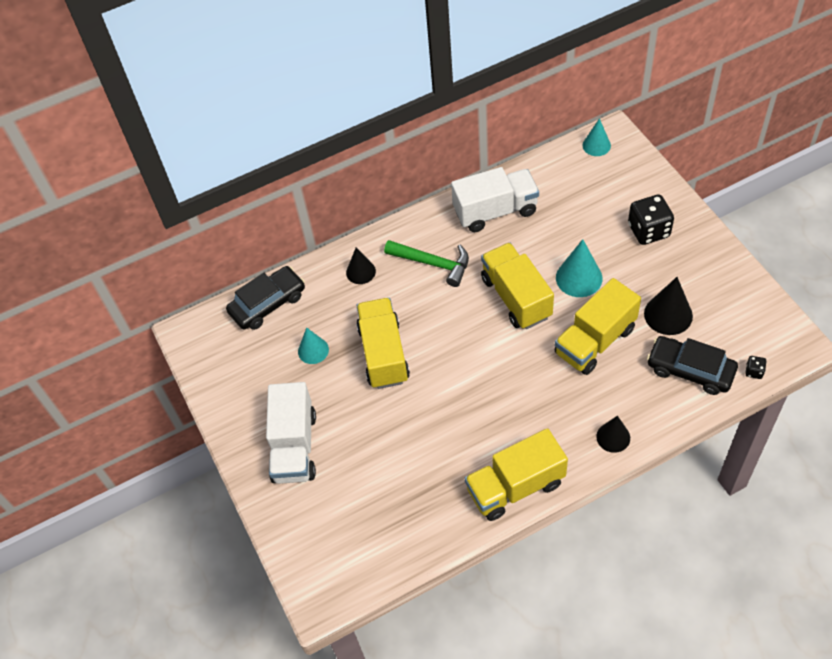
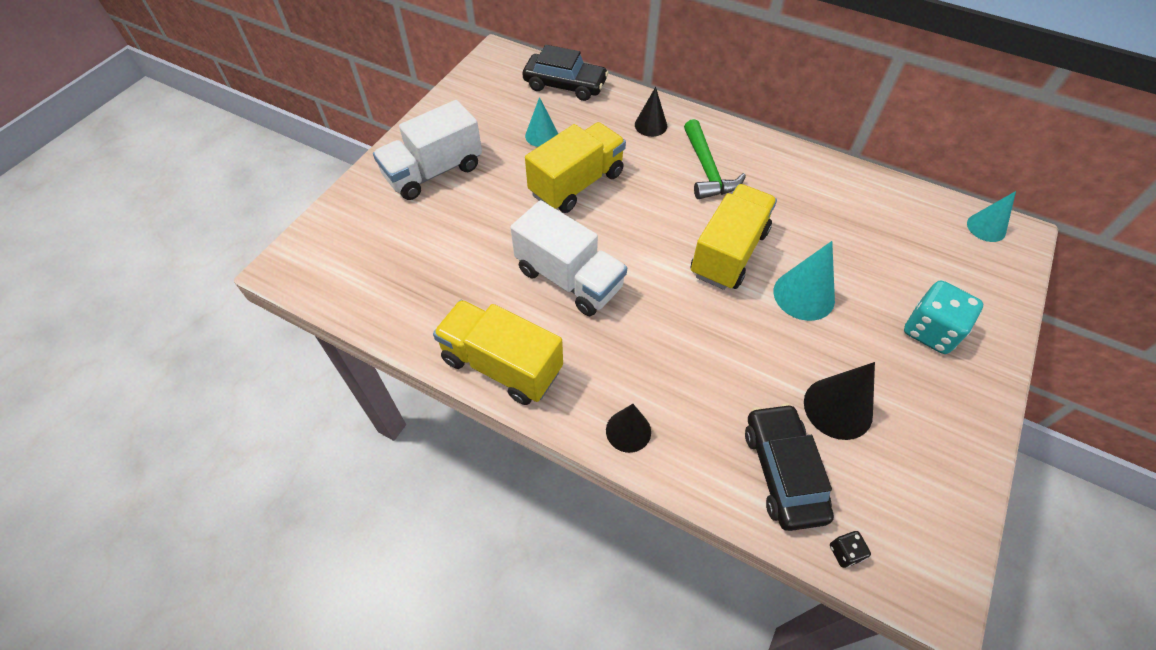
camera: 50 degrees right, 0 degrees up
(495, 211) = (814, 186): white truck -> white truck (569, 278)
(595, 341) = (737, 350): yellow truck -> none
(648, 230) = (930, 331): black dice -> turquoise dice

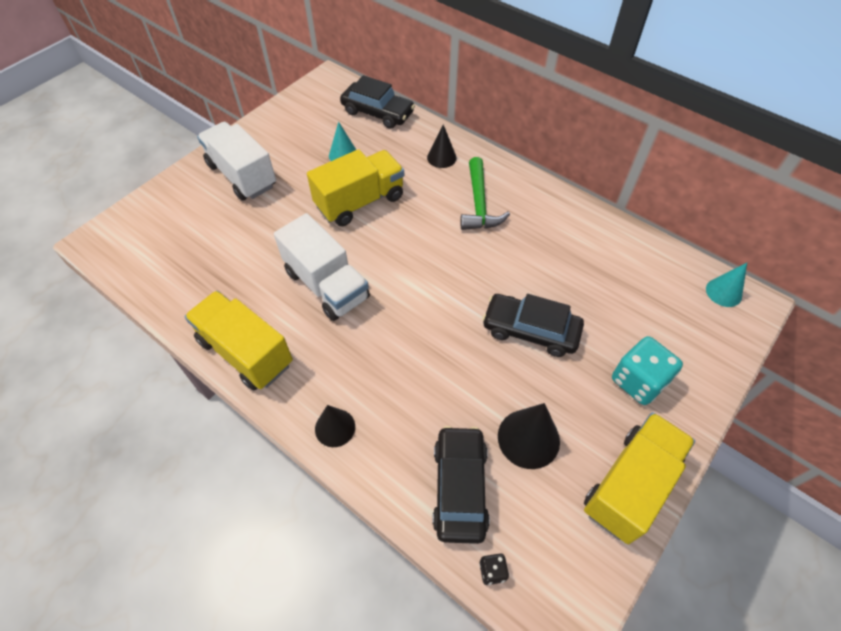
camera: 10 degrees right, 0 degrees up
(434, 172) = (242, 175): white truck -> white truck turned 75 degrees clockwise
(728, 252) = (474, 282): yellow truck -> yellow truck (629, 485)
(804, 295) = (530, 330): turquoise cone -> black car

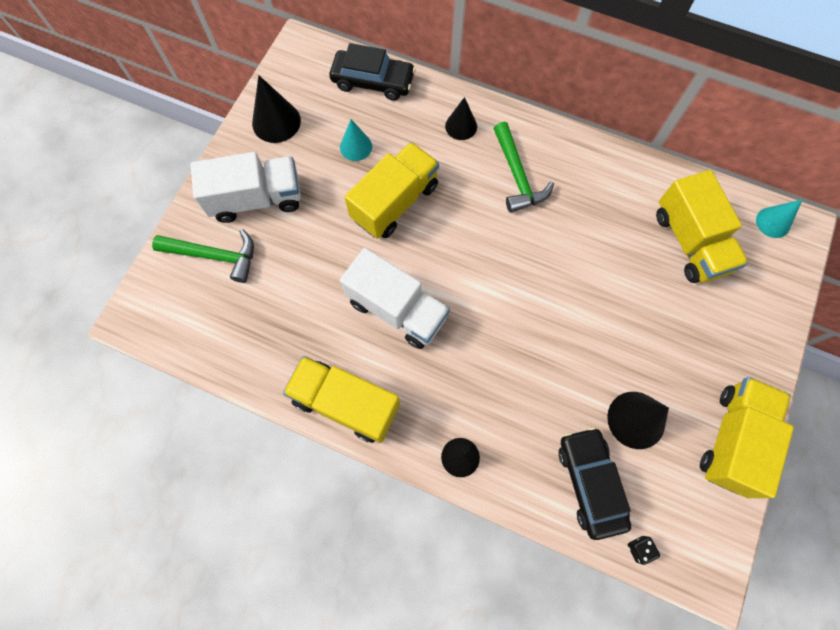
camera: 15 degrees left, 15 degrees up
(187, 209) = (215, 256): none -> green hammer
(242, 175) = (256, 199): white truck -> white truck turned 135 degrees clockwise
(284, 125) = (276, 122): none -> black cone
(530, 330) = (608, 309): black car -> none
(632, 291) = (690, 242): none -> yellow truck
(638, 381) = (717, 337): turquoise dice -> none

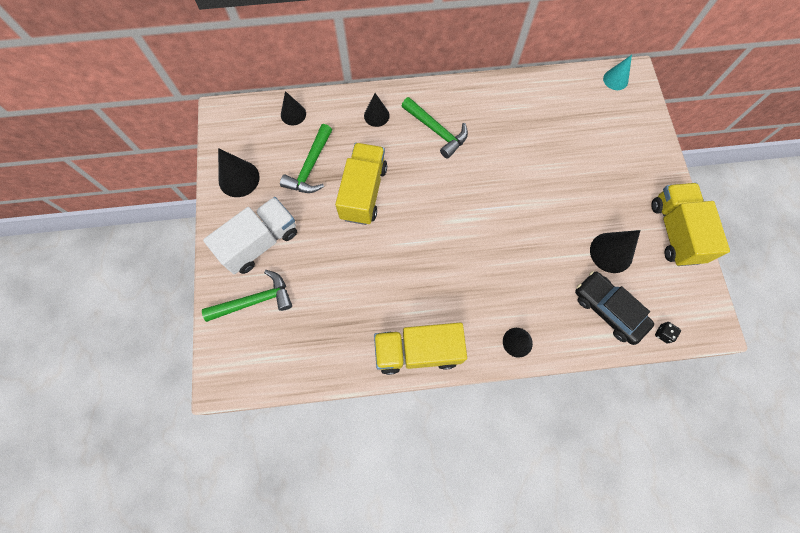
camera: 30 degrees left, 0 degrees up
(356, 146) = (310, 167): turquoise cone -> green hammer
(373, 81) = (293, 114): black car -> black cone
(397, 309) = (412, 266): white truck -> none
(690, 242) = (574, 118): yellow truck -> none

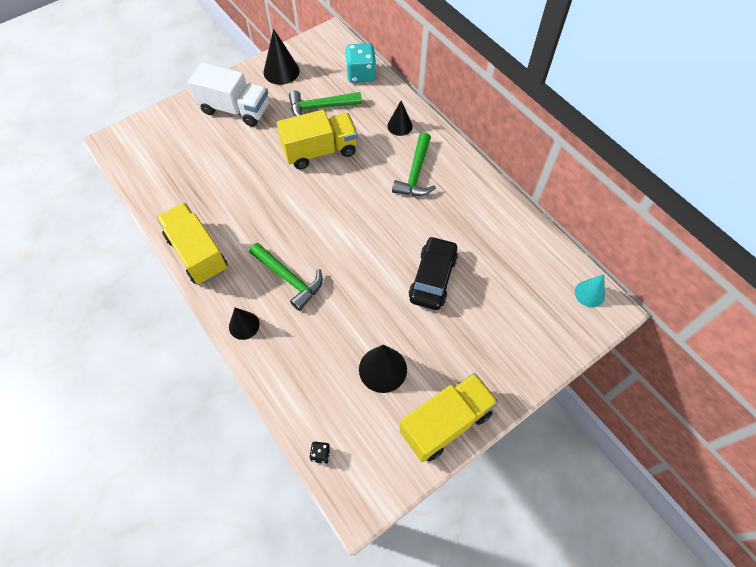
camera: 60 degrees right, 10 degrees down
(255, 300) = (186, 130): green hammer -> green hammer (289, 279)
(293, 114) = (361, 74): black cone -> turquoise dice
(608, 310) = (319, 391): black car -> black car (433, 278)

